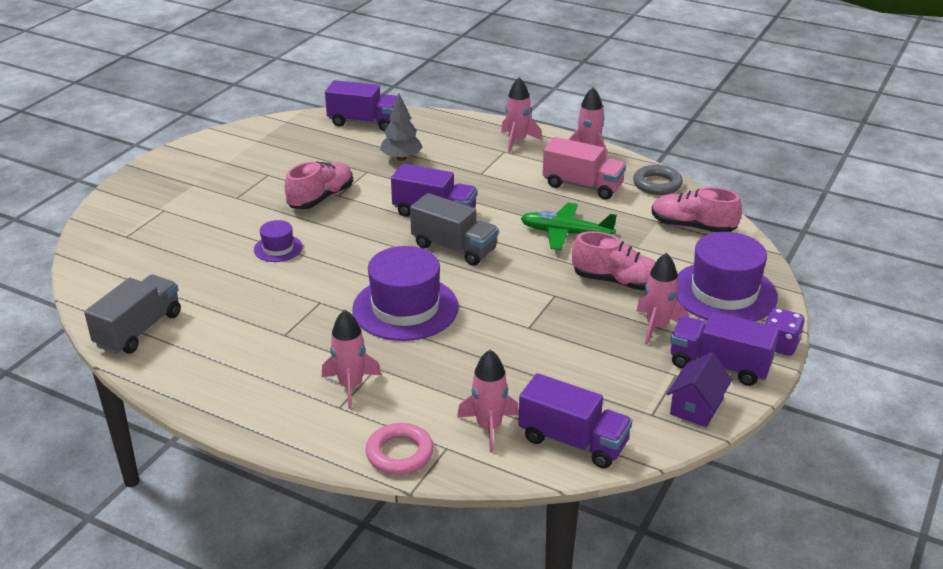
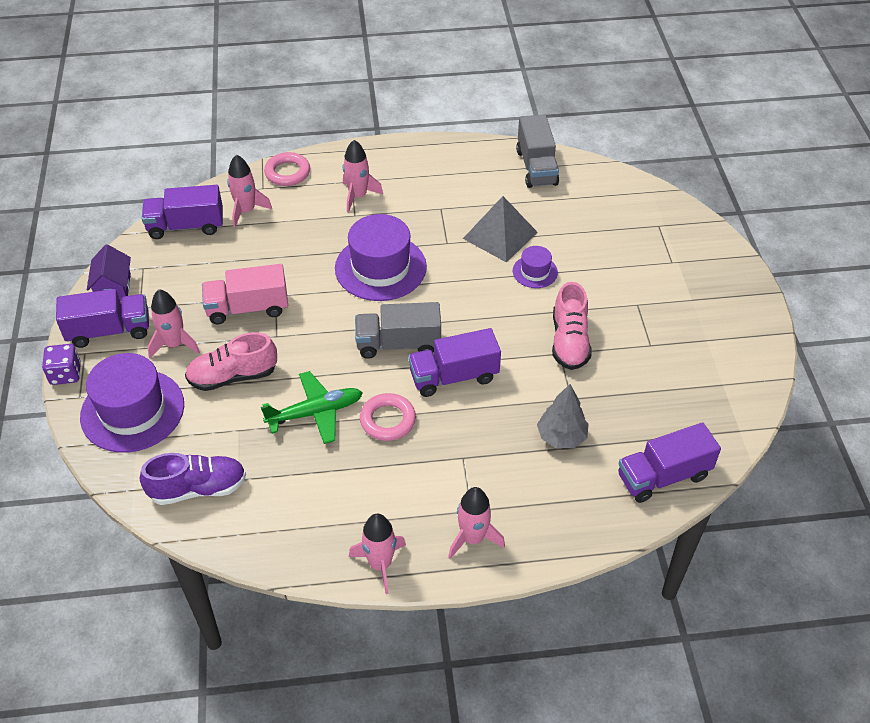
camera: 145 degrees right, 15 degrees up
(265, 287) = (500, 235): none -> grey pyramid
(513, 209) = (388, 420): none -> pink ring
(582, 186) = (346, 495): pink truck -> pink truck (248, 308)
(657, 184) = (268, 543): grey ring -> none
(692, 227) = (198, 488): pink shoe -> purple shoe

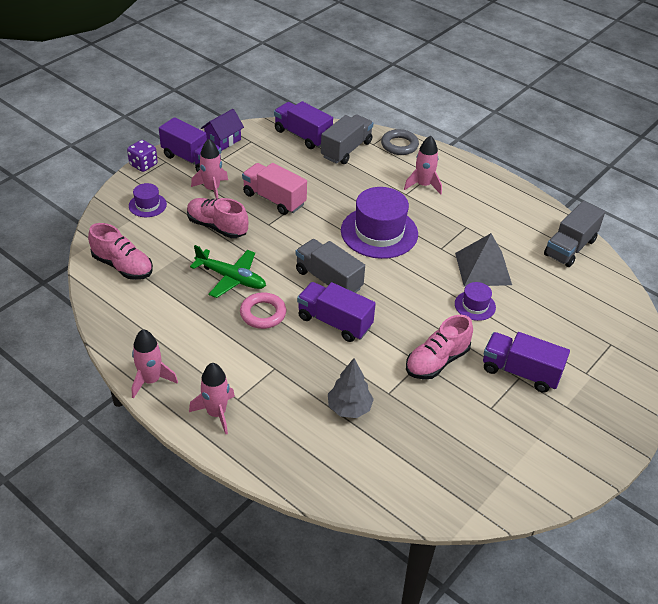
camera: 45 degrees right, 5 degrees down
(132, 410) = (147, 205): purple hat -> purple hat, size x0.49
(198, 488) = (122, 266): purple shoe -> pink shoe
(246, 211) = (346, 150): pink rocket -> grey truck
(287, 173) = (399, 145): pink ring -> grey ring
(663, 476) = (380, 487): purple truck -> purple truck (520, 372)

